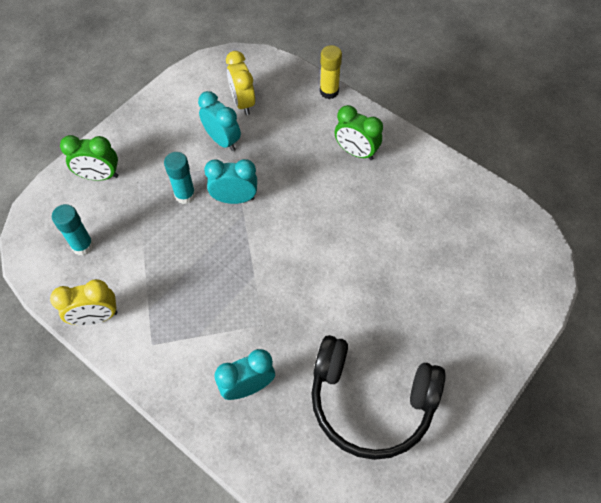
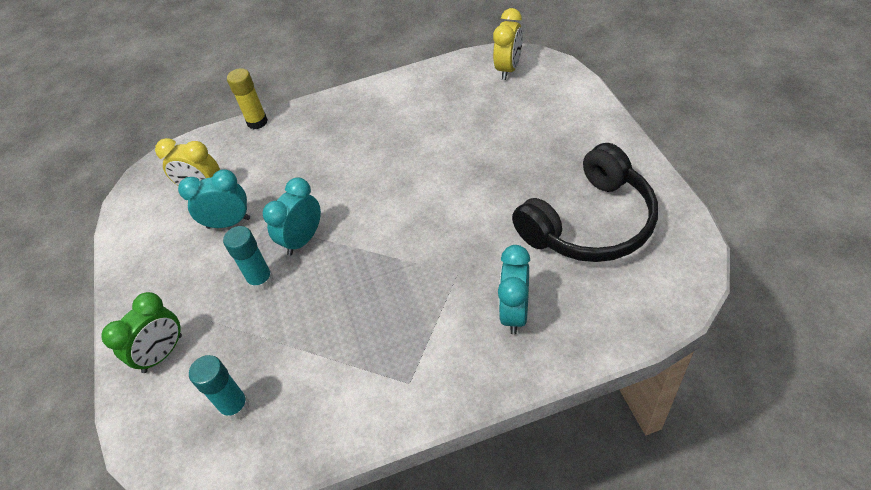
camera: 50 degrees left, 10 degrees down
(96, 317) = (336, 428): yellow clock -> yellow clock (508, 69)
(356, 152) = (337, 130): green clock -> none

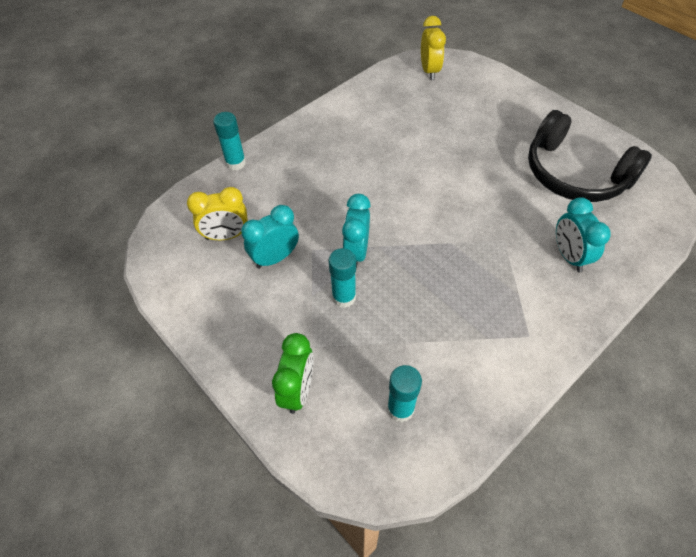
camera: 30 degrees left, 5 degrees up
(257, 122) = (236, 163): yellow glue stick -> turquoise glue stick
(590, 223) = (574, 174): black headphones -> black headphones turned 105 degrees clockwise

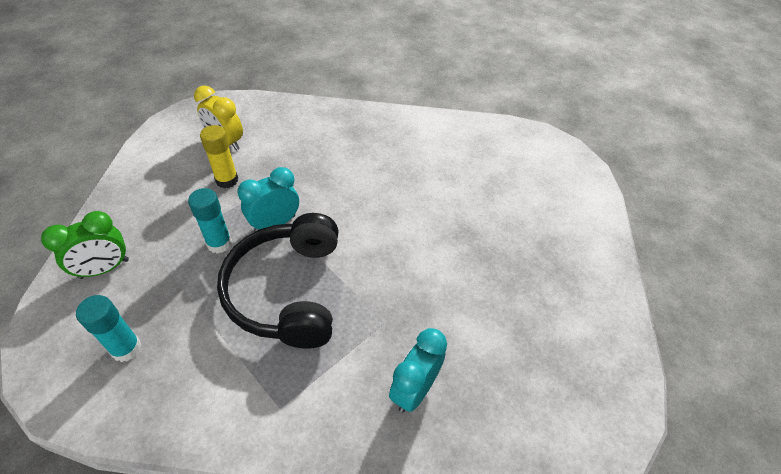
camera: 45 degrees right, 5 degrees down
(236, 163) = (303, 105): turquoise glue stick -> none
(275, 258) = (227, 180): turquoise clock -> yellow glue stick
(429, 71) = (540, 151): yellow clock -> none
(574, 174) = (536, 335): black headphones -> black headphones (287, 291)

